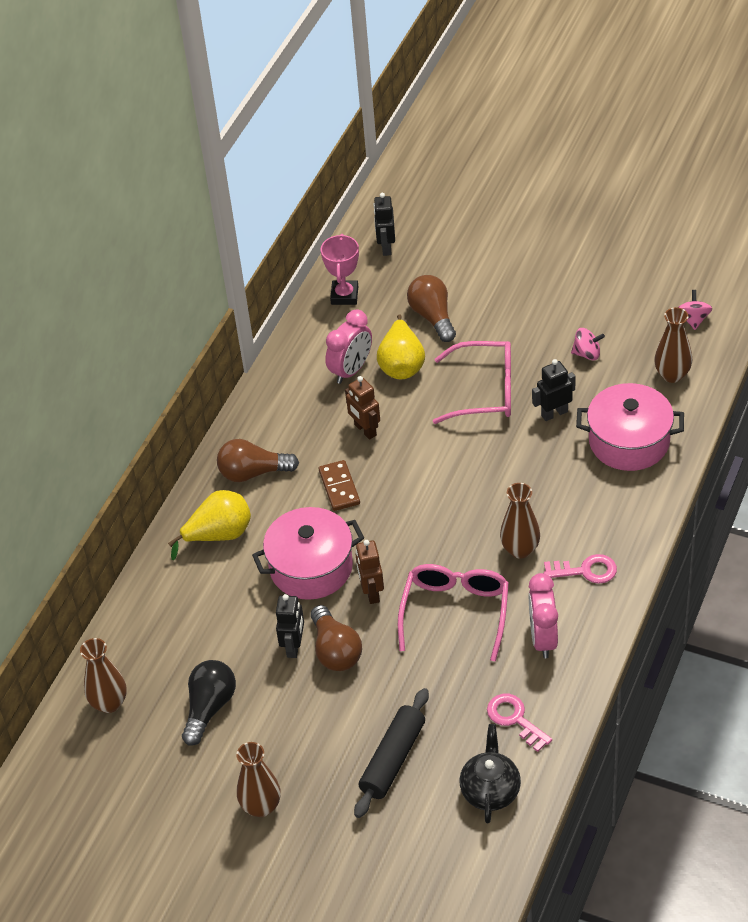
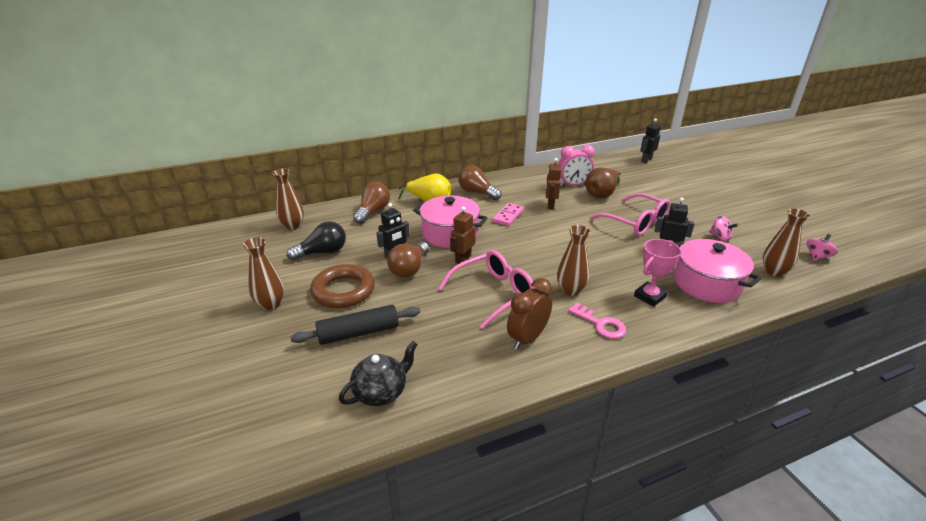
camera: 40 degrees right, 15 degrees down
(309, 731) = (343, 291): none -> brown ring
(339, 487) = (508, 216): brown domino -> pink domino
(344, 295) = (604, 164): pink trophy -> pink trophy (649, 296)
(401, 365) = (601, 194): yellow pear -> brown pear
(432, 317) = (641, 187): brown light bulb -> brown light bulb (373, 211)
(515, 719) = (452, 366): pink key -> none
(543, 638) = (527, 338): pink clock -> brown clock

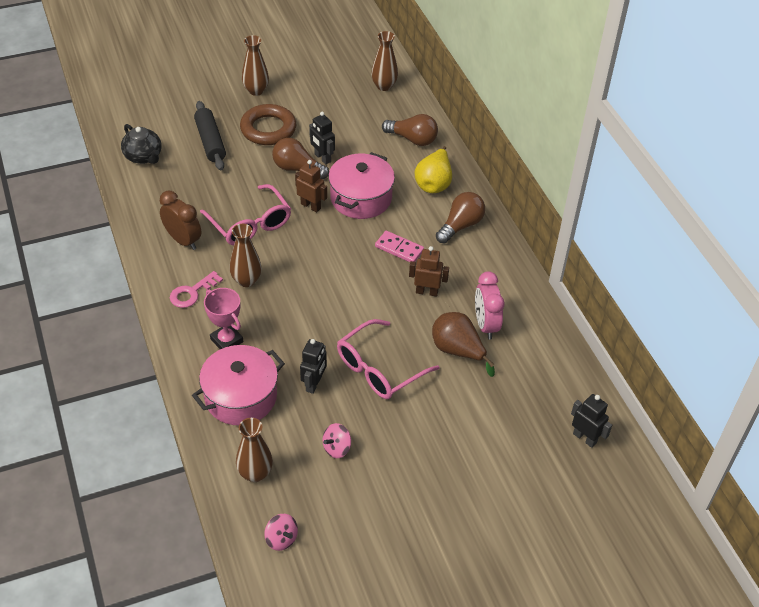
camera: 90 degrees right, 15 degrees up
(322, 252) = (332, 111): black light bulb -> none

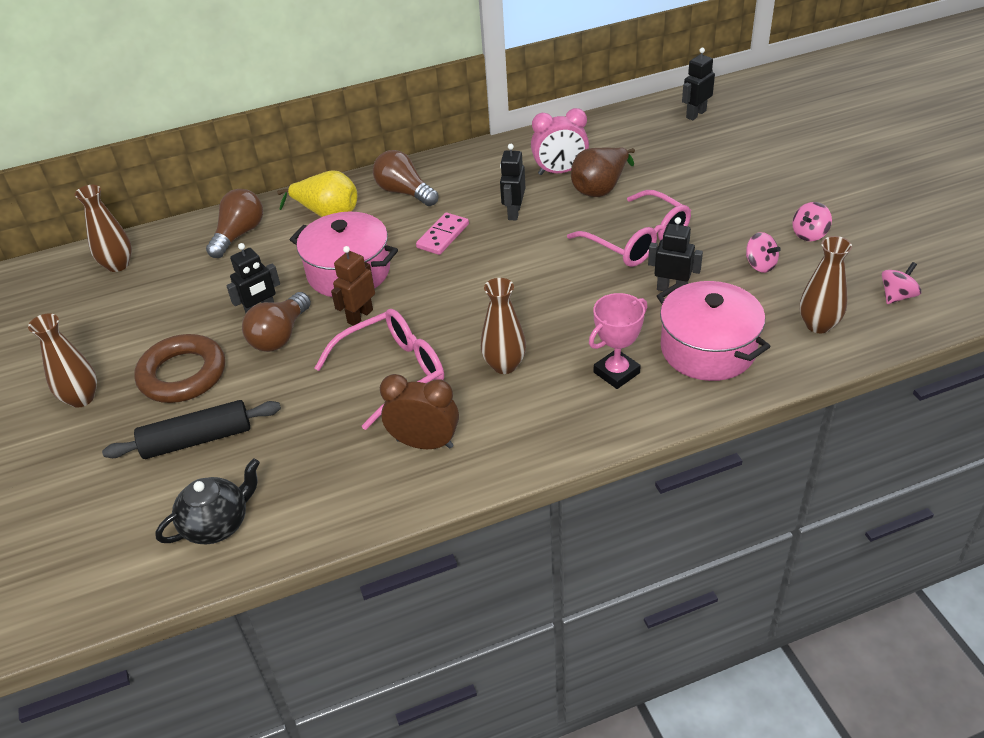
camera: 85 degrees left, 5 degrees down
(183, 240) = (424, 443): brown clock -> brown clock turned 60 degrees clockwise
(192, 292) = (532, 419): pink key -> none
(376, 493) = (809, 234): none -> pink spinning top
(427, 292) = (514, 212): brown robot -> black robot

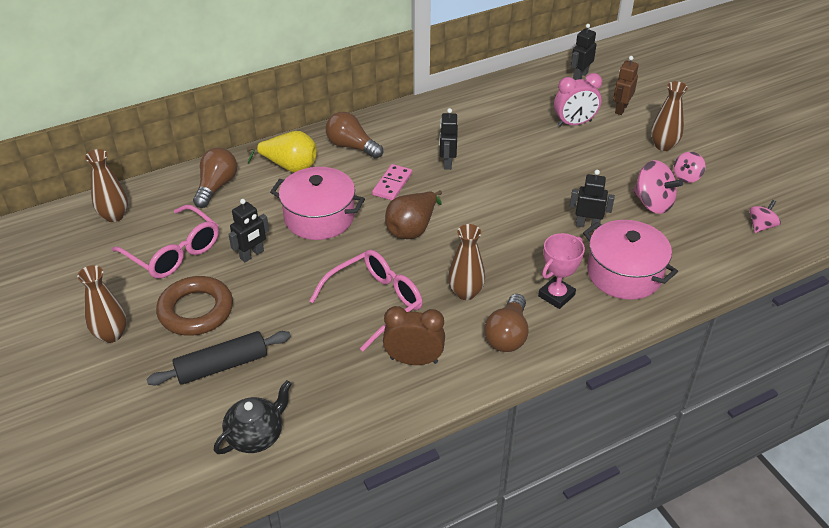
camera: 10 degrees left, 0 degrees up
(280, 336) = (272, 274): brown light bulb -> brown light bulb (507, 335)
(360, 316) = (337, 255): brown robot -> brown robot (621, 109)
(560, 171) = (478, 127): pink clock -> pink clock (574, 123)
(600, 188) = (514, 141): brown pear -> brown pear (412, 229)
(638, 241) = (553, 185): pink glasses -> pink glasses (174, 252)
(760, 265) = (653, 203): pink spinning top -> pink spinning top, size x1.66
(818, 325) = (705, 251): brown vase -> brown vase (663, 145)

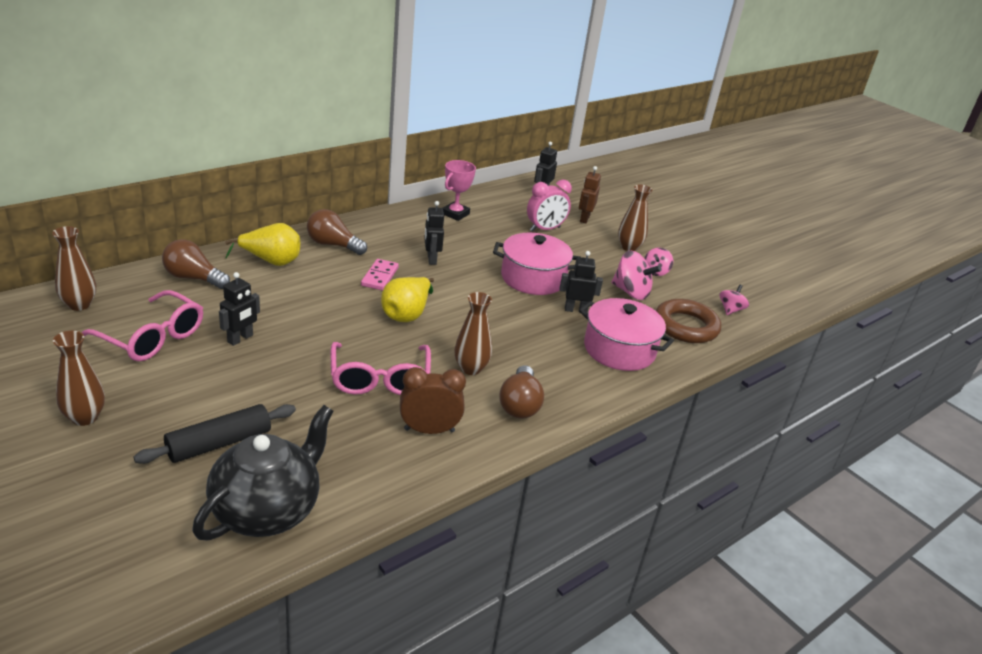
camera: 15 degrees left, 10 degrees down
(196, 310) = (183, 391): brown ring -> brown ring (686, 326)
(216, 186) = (193, 278): brown light bulb -> brown light bulb turned 75 degrees counterclockwise
(256, 435) = (267, 510): black teapot -> black teapot, size x1.63
(319, 217) = (308, 305): pink pot -> pink pot (533, 278)
(375, 302) = (380, 379): pink glasses -> pink glasses turned 135 degrees clockwise
(412, 229) = (407, 314): brown pear -> yellow pear
(556, 295) = (560, 369): pink trophy -> pink trophy (455, 214)

